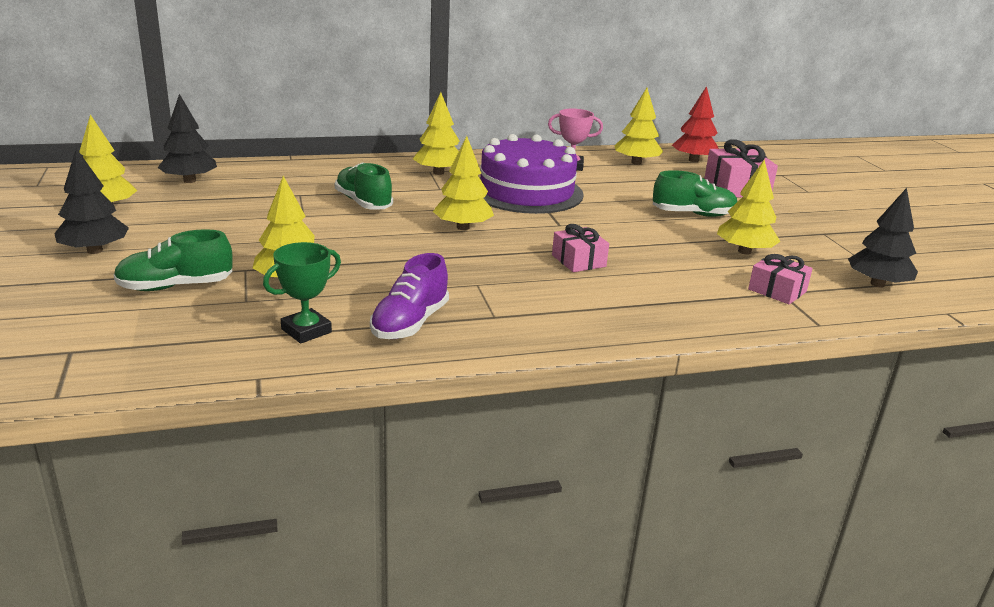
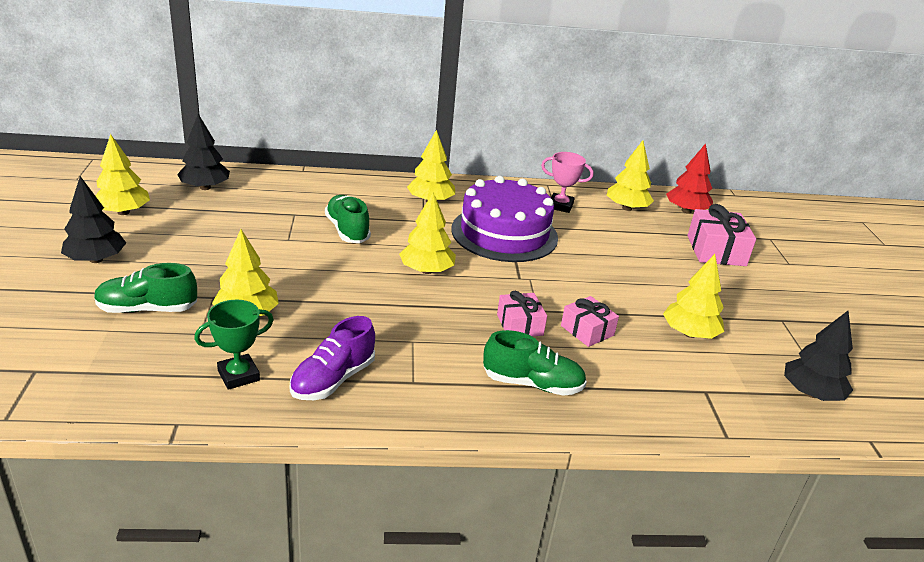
camera: 10 degrees right, 5 degrees up
(693, 214) = (657, 280): green shoe -> green shoe (532, 384)
(777, 290) = (702, 387): pink gift -> pink gift (587, 330)

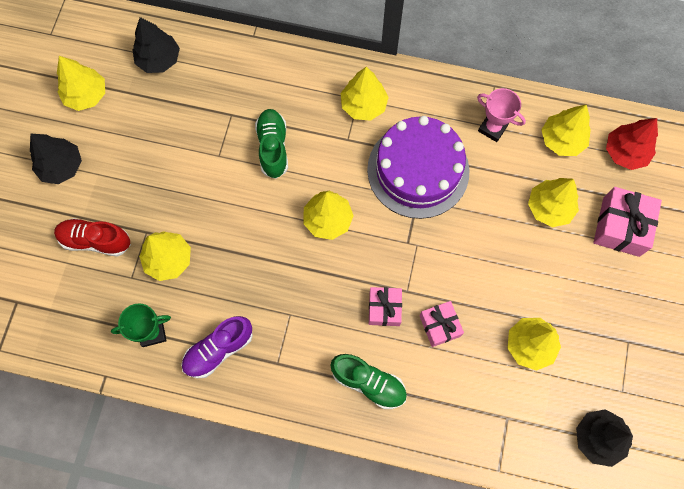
camera: 20 degrees right, 40 degrees up
(147, 309) = (96, 240): green shoe -> red shoe
(643, 245) = (549, 208): none -> yellow tree

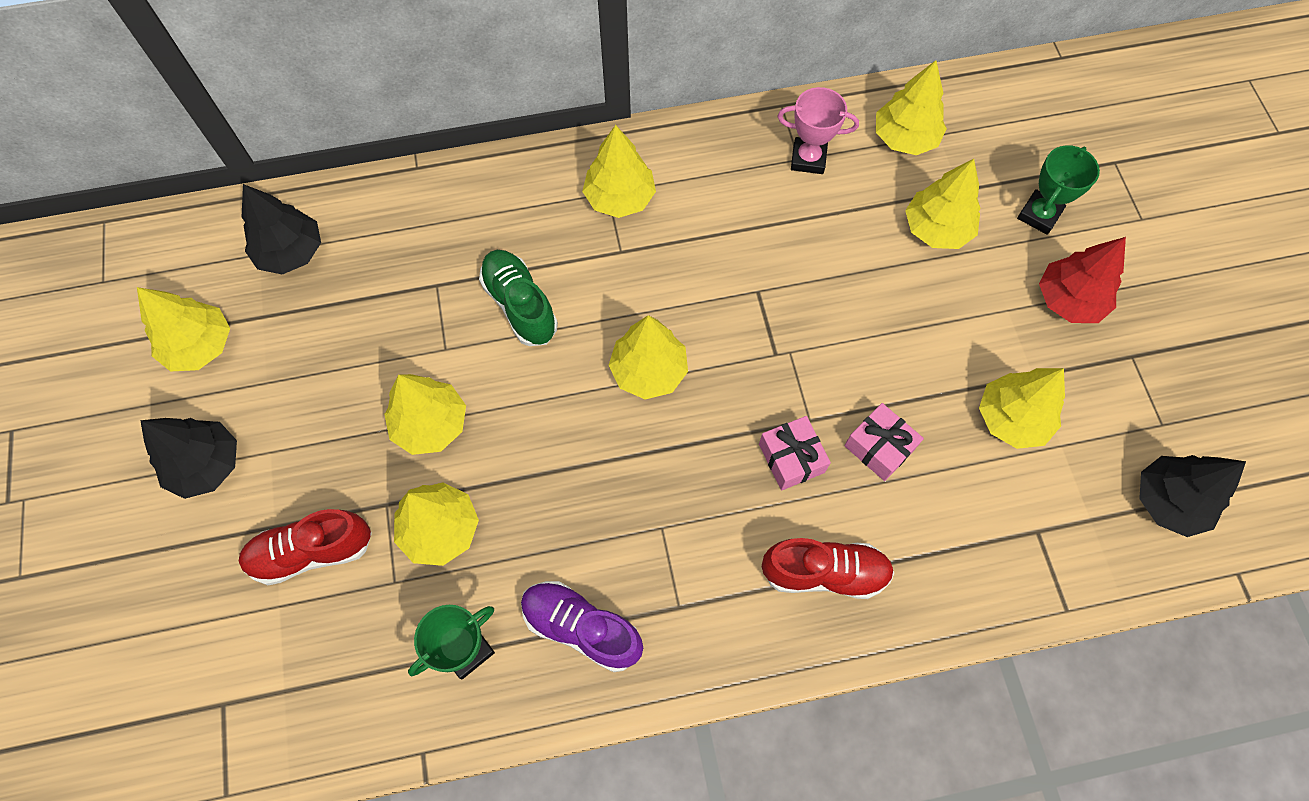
camera: 25 degrees left, 5 degrees down
(190, 197) = (430, 424): none -> yellow tree
(219, 349) = (582, 628): purple shoe -> purple shoe turned 90 degrees clockwise
(368, 383) = (824, 573): green shoe -> red shoe
(418, 170) = (738, 252): purple cake -> none
(621, 227) = (1039, 215): pink gift -> green trophy
(625, 152) = (992, 122): red tree -> red tree (1069, 300)

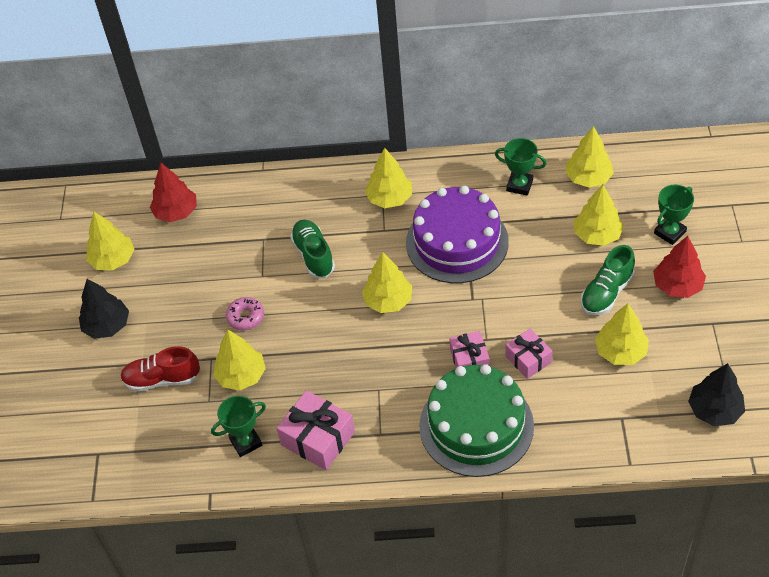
camera: 15 degrees right, 15 degrees down
(291, 252) = (176, 212): black tree -> red tree
(430, 424) = (245, 317): yellow tree -> pink donut
(582, 628) = (318, 438): purple shoe -> pink gift
(734, 261) = (457, 242): none -> purple cake
(808, 159) = (519, 185): pink trophy -> green trophy
(824, 573) = (476, 425): red shoe -> green cake
(970, 322) = (606, 292): none -> green shoe

